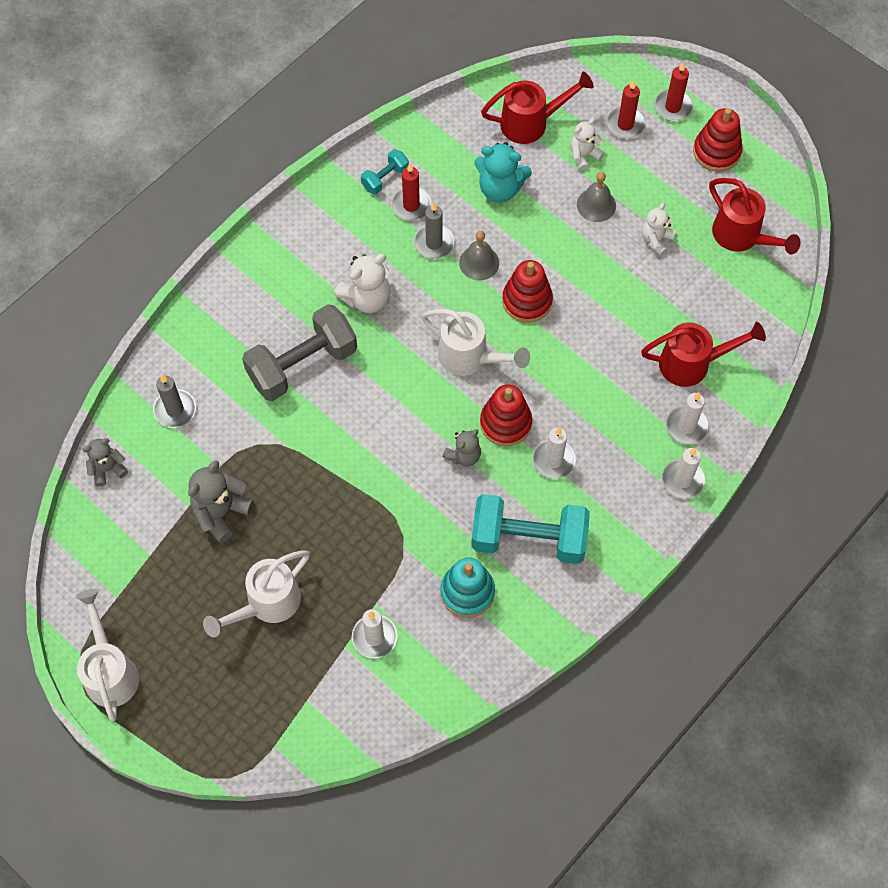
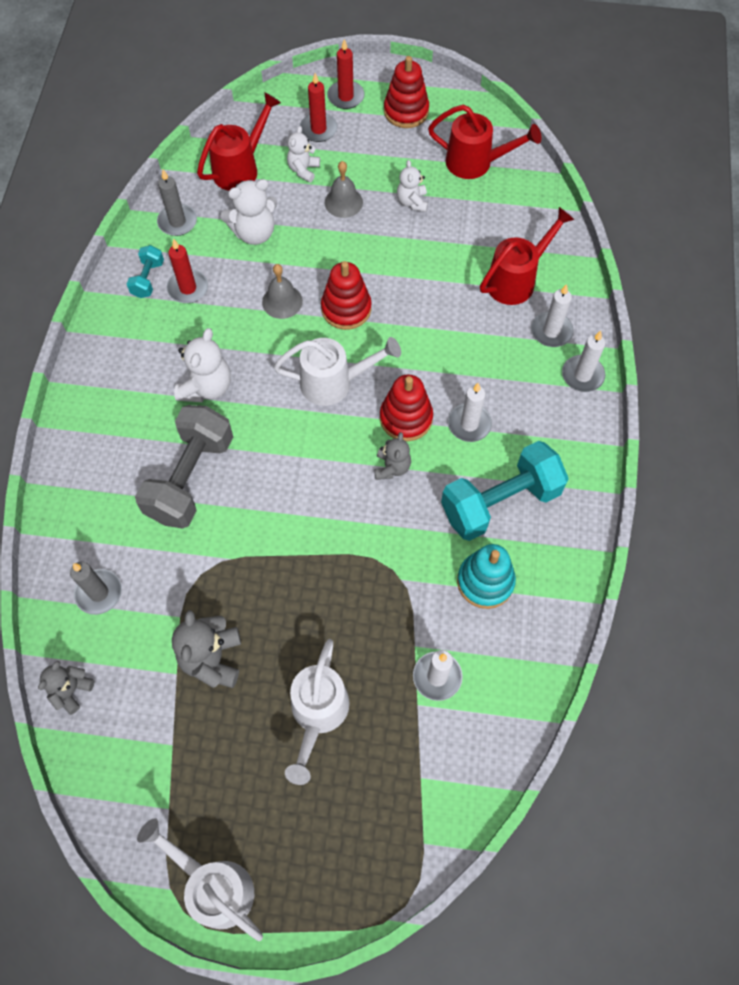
camera: 35 degrees left, 0 degrees up
(434, 243) = (231, 308): grey candle -> grey candle (177, 222)
(500, 188) = (254, 233): turquoise teddy bear -> white teddy bear

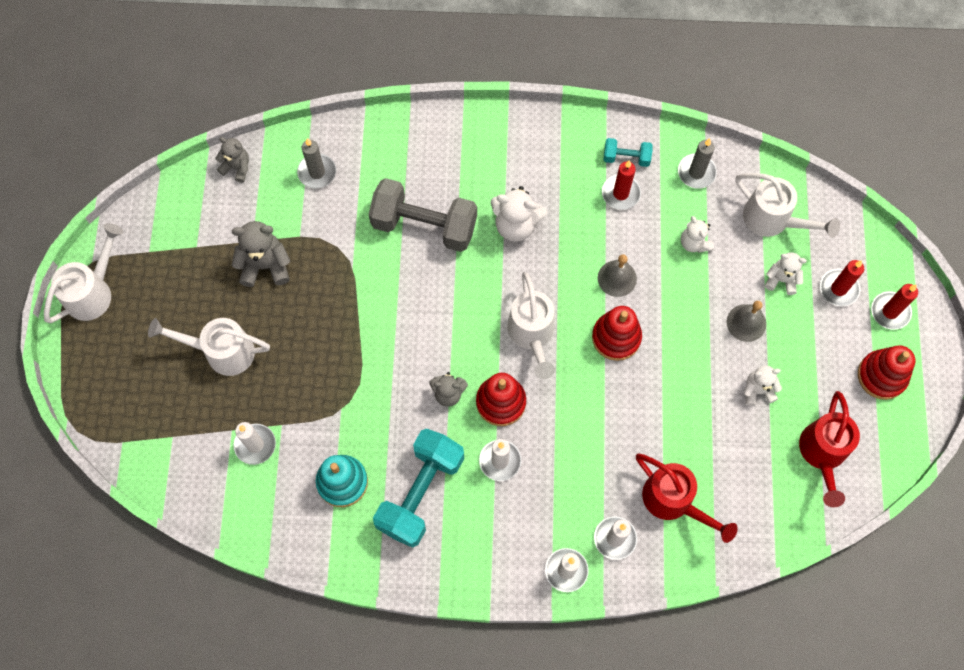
camera: 85 degrees right, 5 degrees up
(240, 168) = (772, 220): red watering can -> white watering can
(254, 233) = (694, 243): white teddy bear -> white teddy bear, size x0.64
(500, 502) = (420, 493): turquoise dumbbell -> turquoise dumbbell turned 60 degrees clockwise

